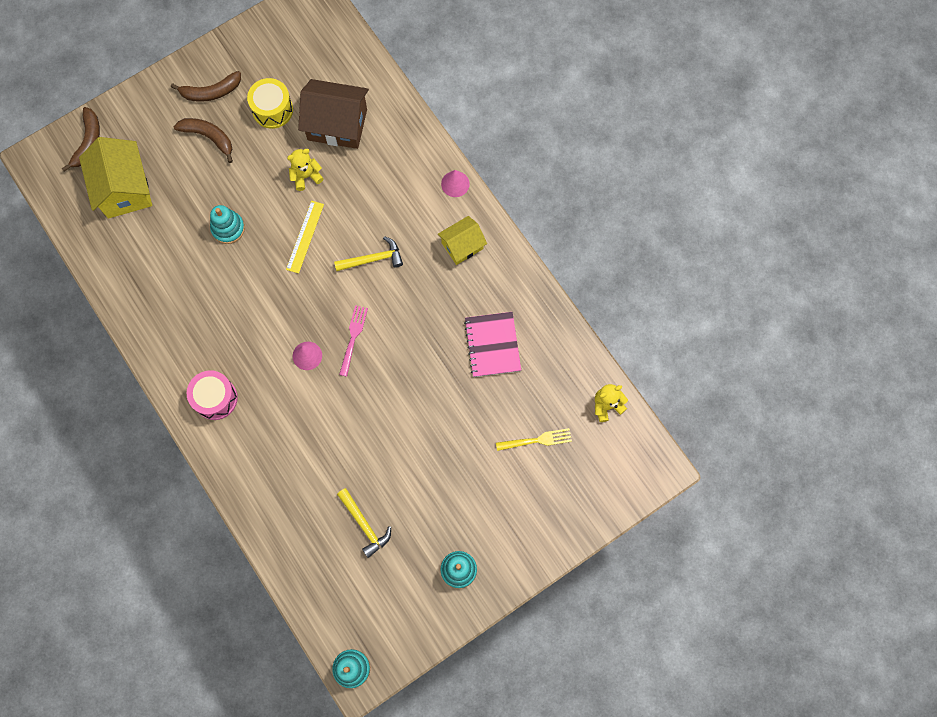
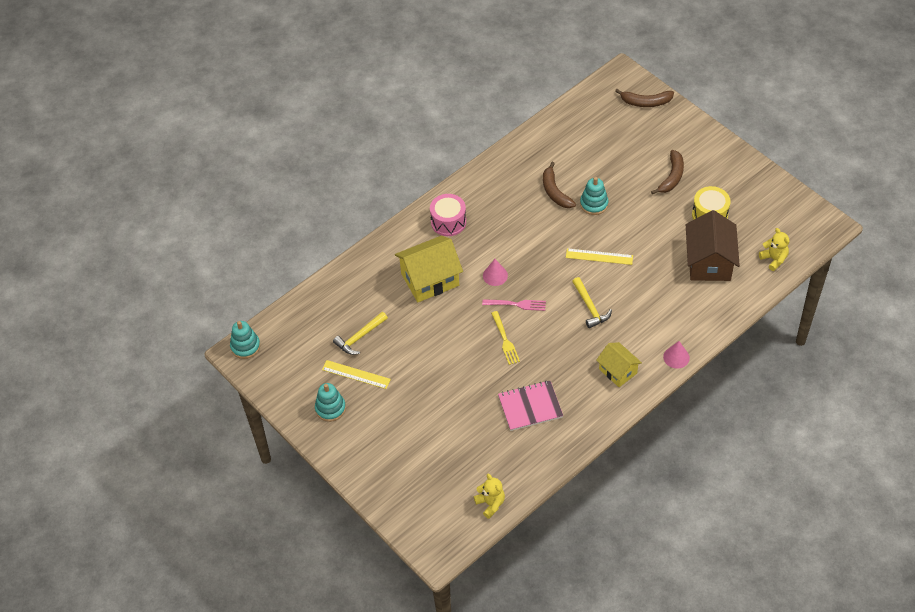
camera: 85 degrees right, 20 degrees down
(124, 189) = (611, 132): yellow house -> yellow house (430, 279)
(211, 92) = (713, 171): brown banana -> brown banana (555, 192)
(306, 176) = (654, 248): yellow teddy bear -> yellow teddy bear (774, 259)
(416, 535) = (356, 374): none -> yellow ruler
(536, 440) = (449, 451): yellow fork -> yellow fork (505, 340)

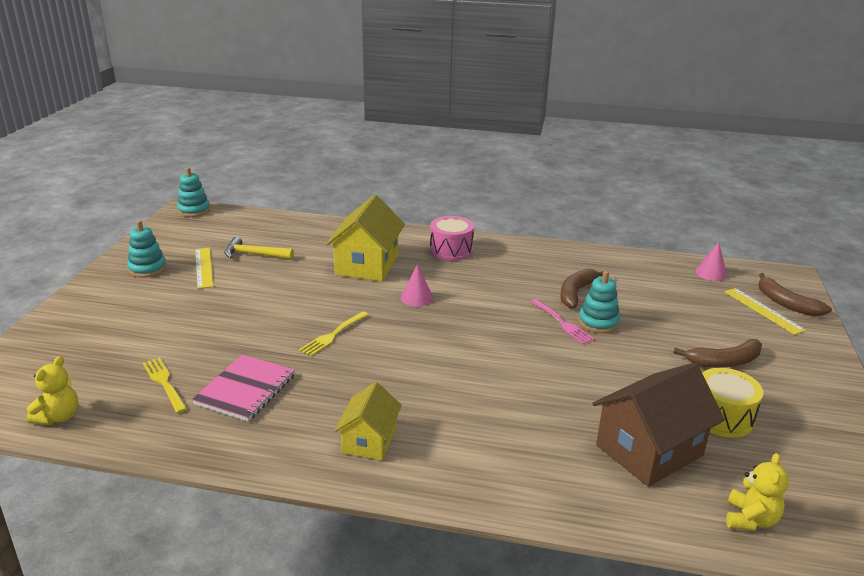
camera: 50 degrees right, 25 degrees down
(430, 279) = (367, 265): yellow house -> yellow house turned 75 degrees clockwise
(494, 443) = (165, 383): none -> yellow fork
(516, 304) = (392, 324): pink fork -> pink fork (562, 323)
(530, 406) = (245, 389): pink notebook -> pink notebook turned 75 degrees clockwise
(590, 307) = (448, 376): yellow hammer -> none
(599, 256) = (531, 354): yellow ruler -> yellow ruler (763, 310)
(676, 357) = (449, 489): pink cone -> pink cone (711, 273)

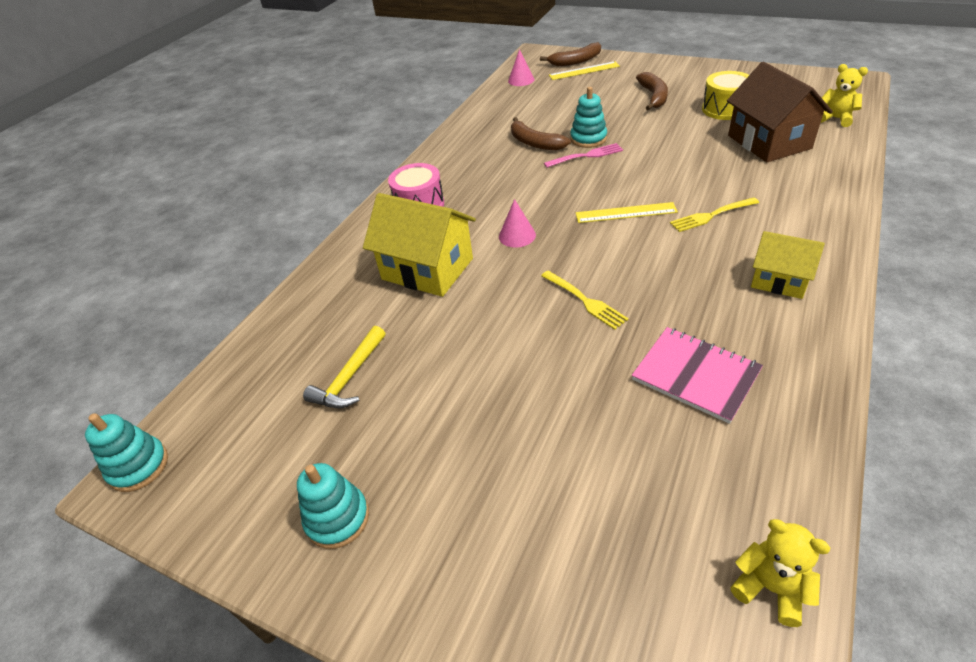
camera: 70 degrees left, 15 degrees up
(165, 383) = (683, 460): yellow fork -> yellow fork (712, 215)
(203, 267) = (365, 437): yellow ruler -> yellow ruler (625, 213)

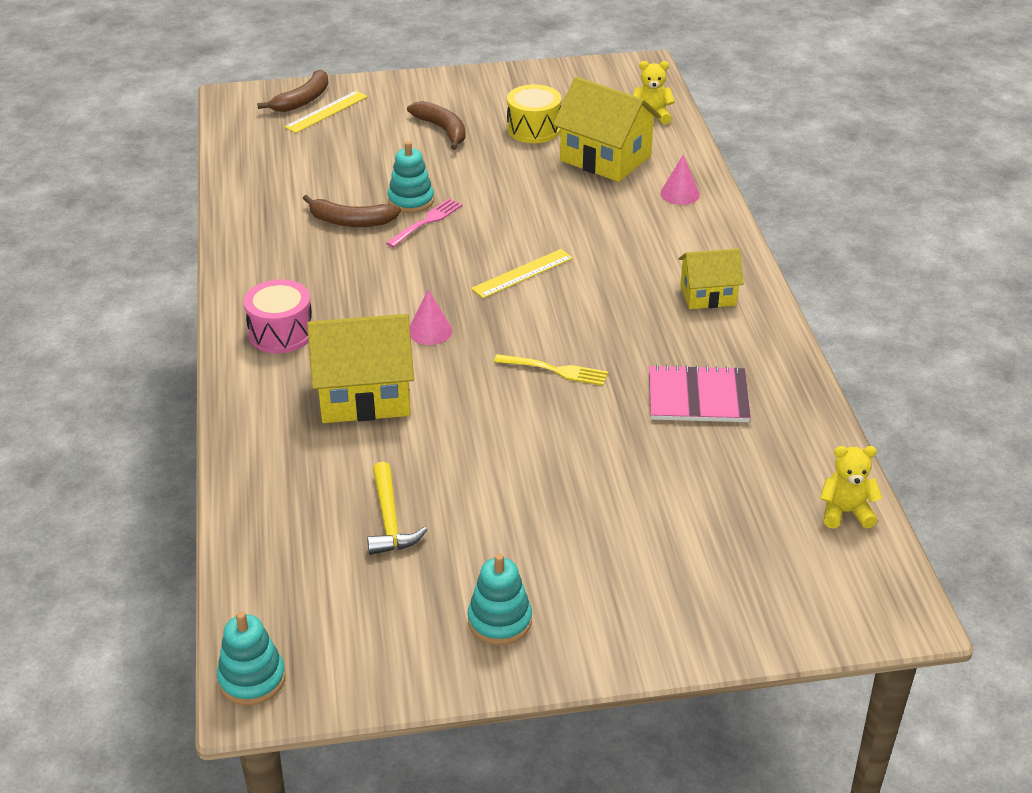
camera: 40 degrees left, 5 degrees down
(521, 80) = (252, 141): pink cone -> pink cone (680, 194)
(712, 215) = (607, 252): yellow fork -> none
(769, 142) = (605, 158): brown house -> yellow house

